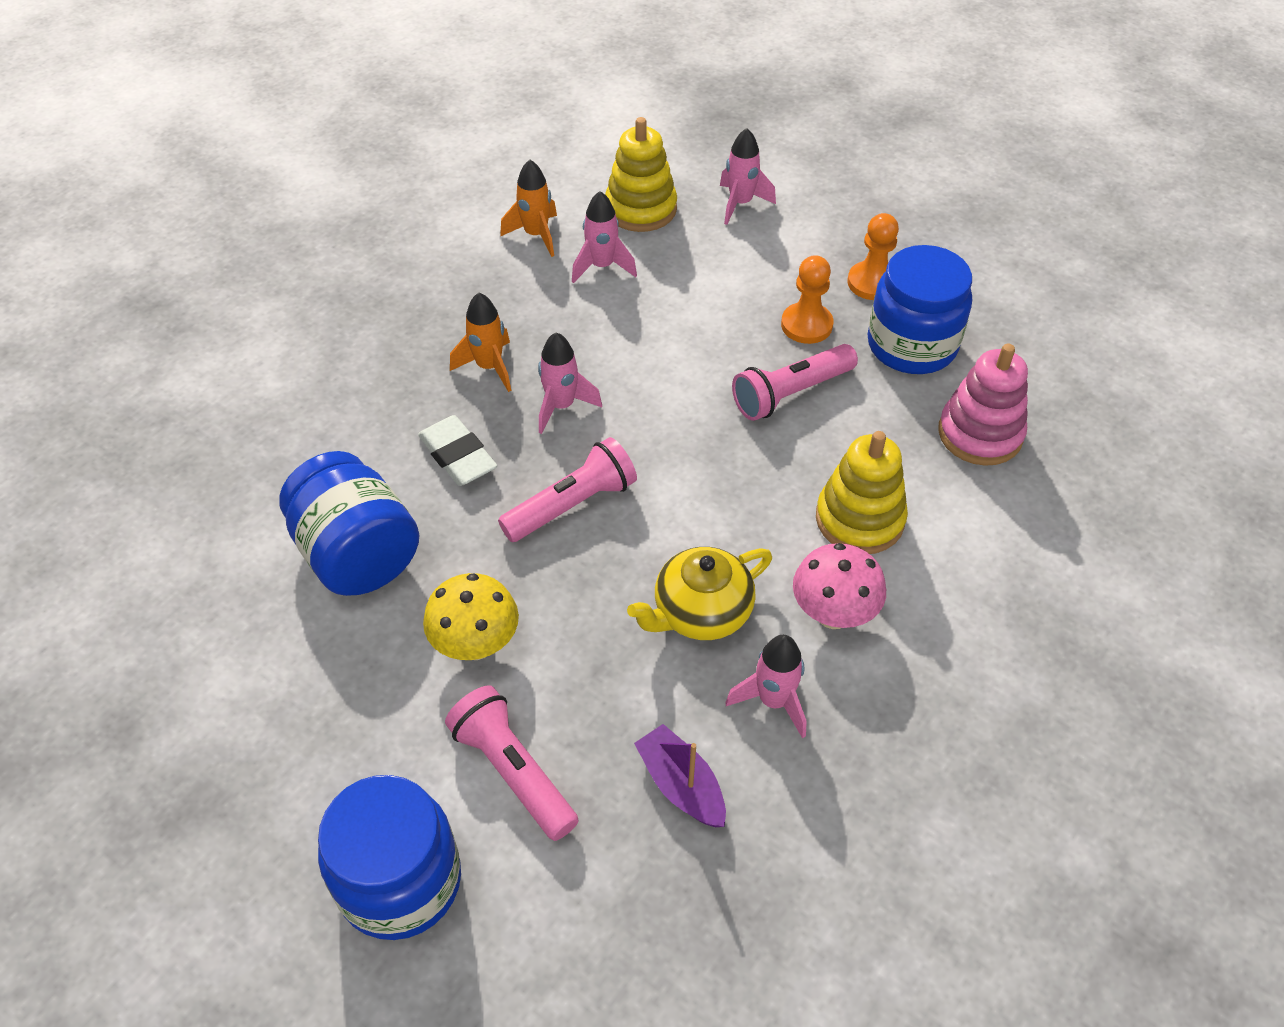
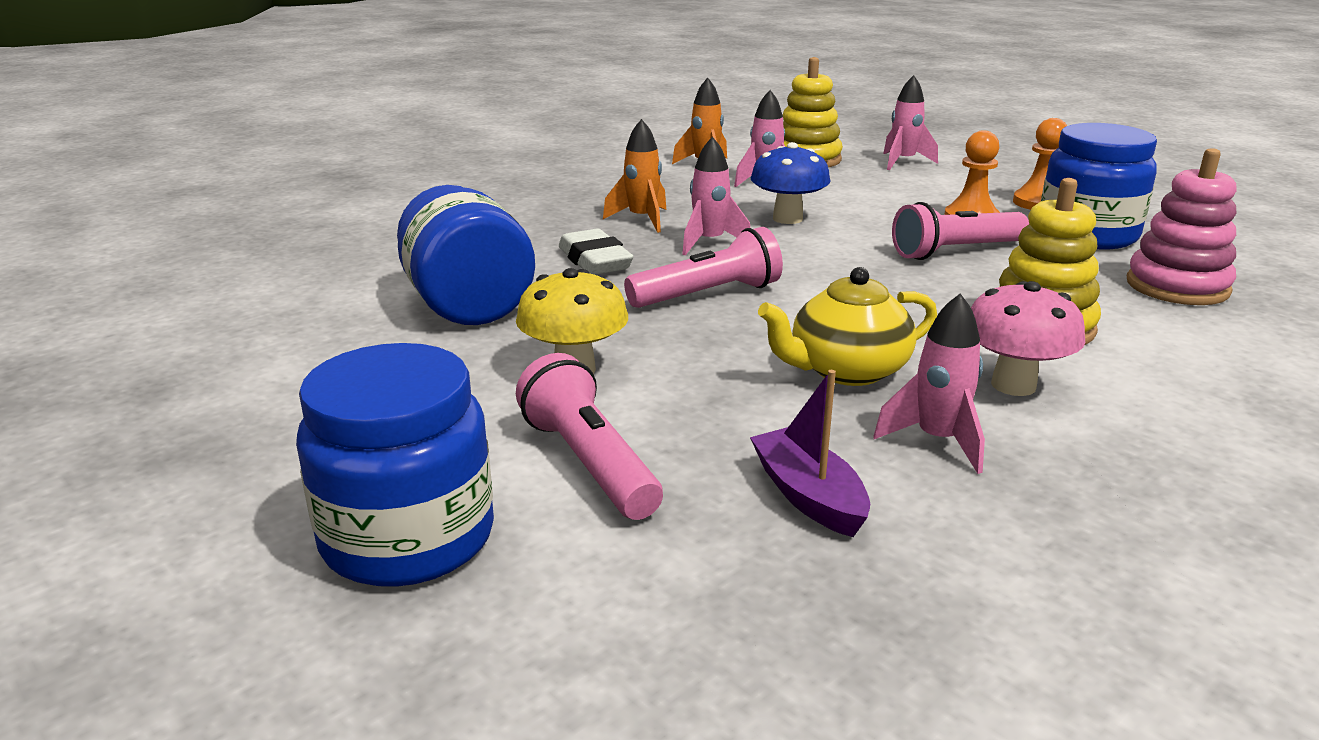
camera: 10 degrees right, 25 degrees down
(631, 347) = (787, 219): none -> blue mushroom

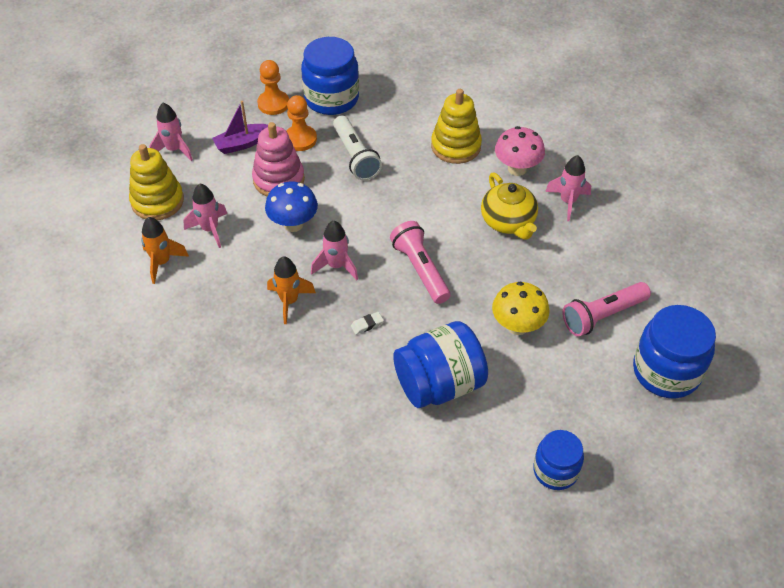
camera: 90 degrees left, 25 degrees up
(246, 390) = (555, 471): none -> blue jar
(594, 261) = (367, 325): white eraser -> white eraser, size x0.48
(808, 496) = (614, 246): purple boat -> purple boat (242, 144)
(955, 251) = (355, 156): pink flashlight -> white flashlight
(1177, 286) = (406, 87): pink stacking toy -> pink stacking toy (279, 179)

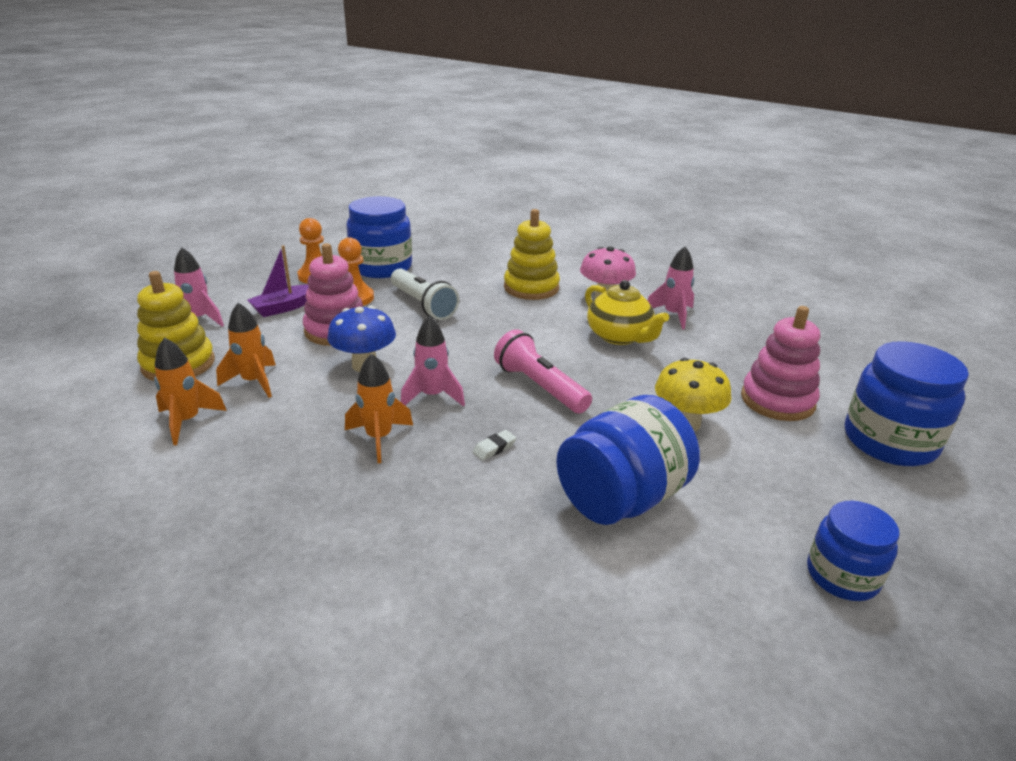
camera: 15 degrees left, 20 degrees down
(210, 229) = (254, 382): pink rocket -> orange rocket
(602, 315) = (777, 400): pink flashlight -> pink stacking toy

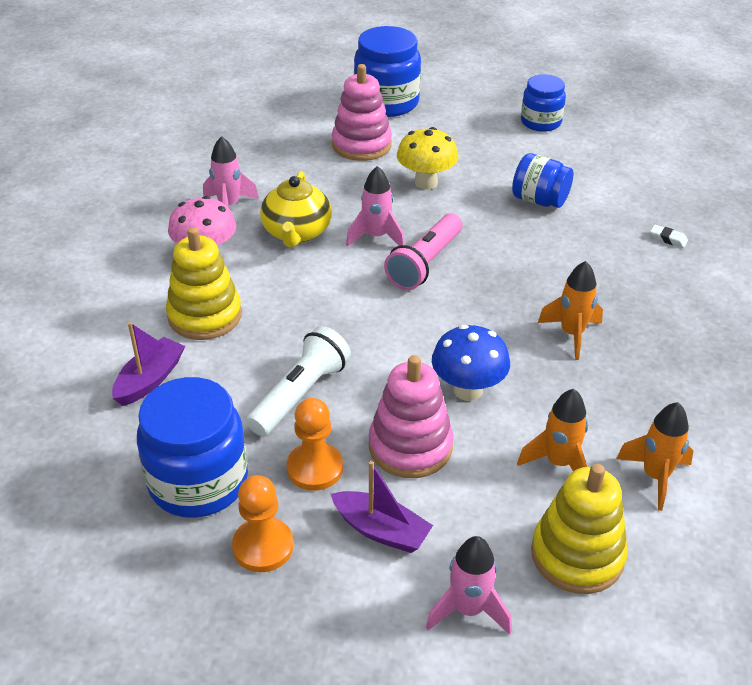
camera: 110 degrees left, 10 degrees up
(432, 396) = (487, 323): pink rocket -> pink rocket (376, 237)
(479, 265) = (150, 380): none -> purple boat
(494, 448) = (532, 268): white eraser -> white eraser (668, 239)
(620, 336) = (297, 233): yellow teapot -> yellow teapot turned 150 degrees clockwise
(622, 498) = (539, 200): blue jar -> blue jar, size x0.62

